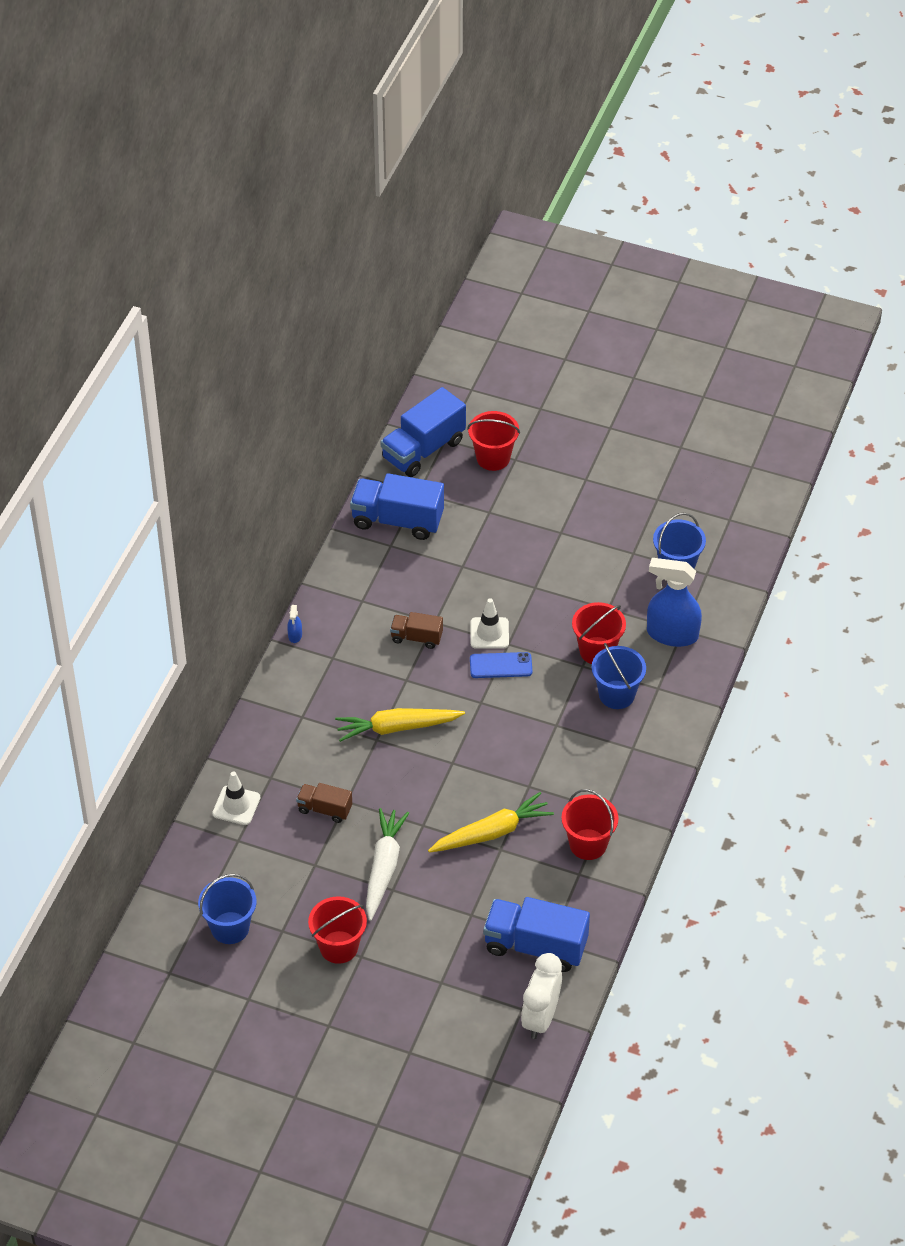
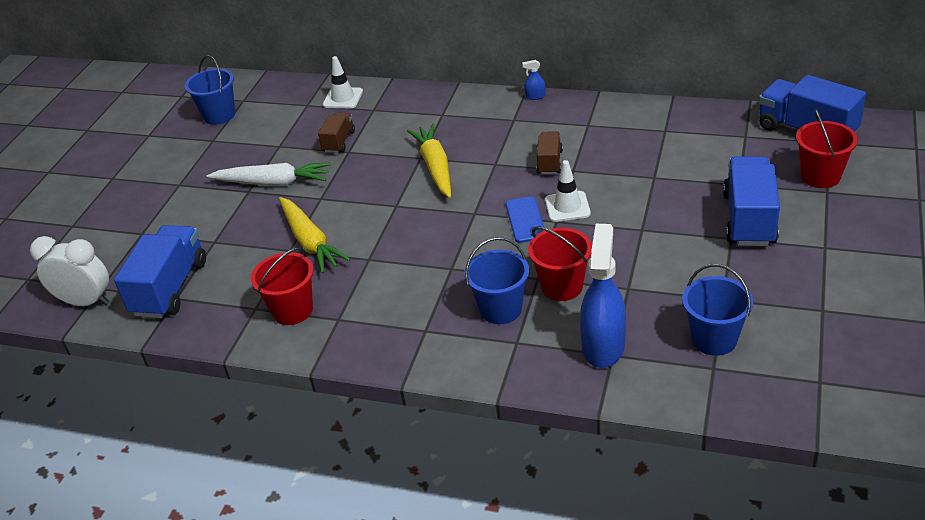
camera: 90 degrees right, 10 degrees down
(339, 947) = (190, 171): red bucket -> none
(397, 520) = (700, 129): blue truck -> blue truck (749, 219)

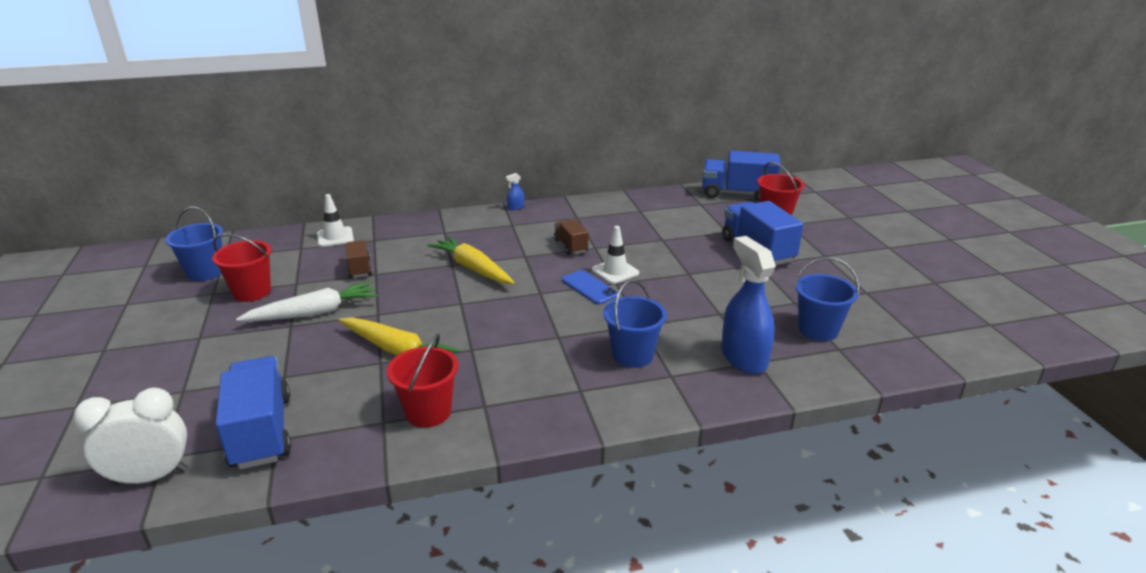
camera: 35 degrees left, 10 degrees down
(562, 286) = (667, 326): red bucket -> red bucket (252, 292)

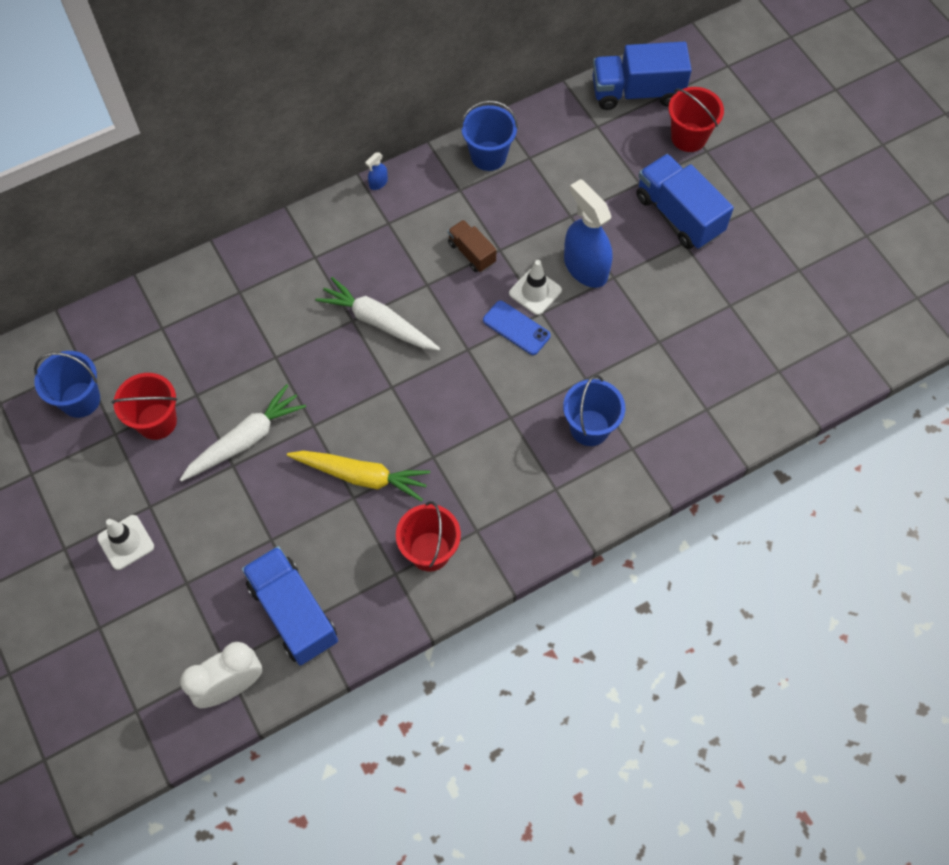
camera: 15 degrees left, 35 degrees up
(335, 237) = (190, 297): white traffic cone -> white traffic cone (126, 542)
(359, 268) = (252, 351): brown truck -> none
(472, 268) = (378, 322): yellow carrot -> white carrot
(743, 358) = (693, 406): blue spray bottle -> blue spray bottle (585, 267)
(818, 330) = (757, 345): blue bucket -> blue bucket (488, 156)

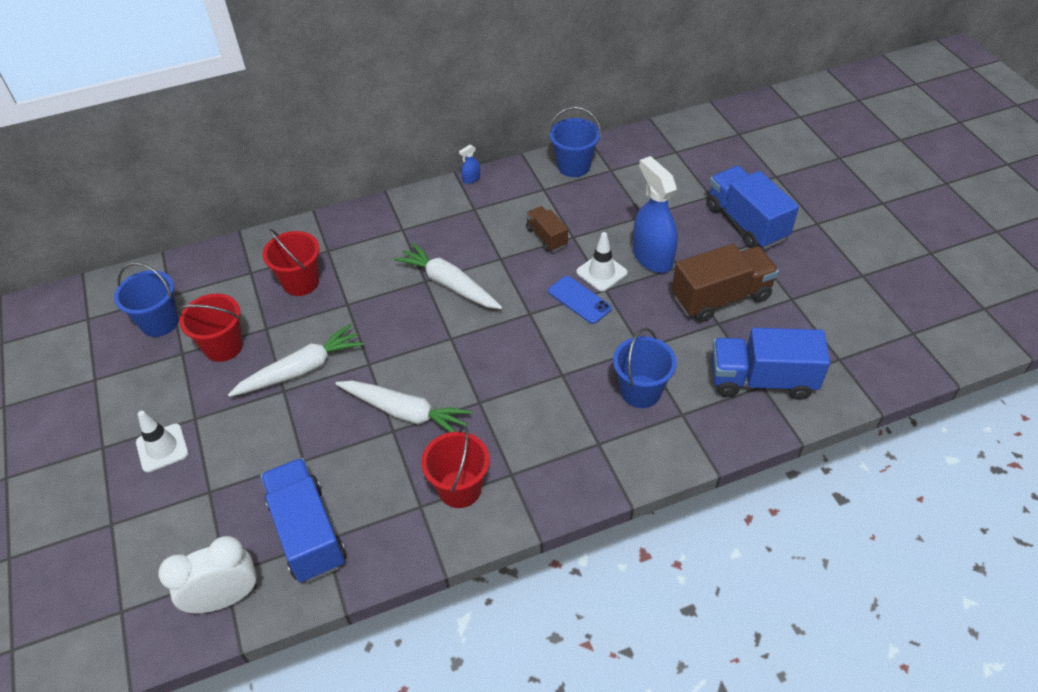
camera: 10 degrees right, 15 degrees down
(361, 476) = (405, 412): yellow carrot -> white carrot
(637, 92) = (714, 130): blue truck -> blue truck (761, 380)
(659, 311) = (721, 297): none -> brown truck
(688, 137) = (760, 165): red bucket -> red bucket (301, 282)

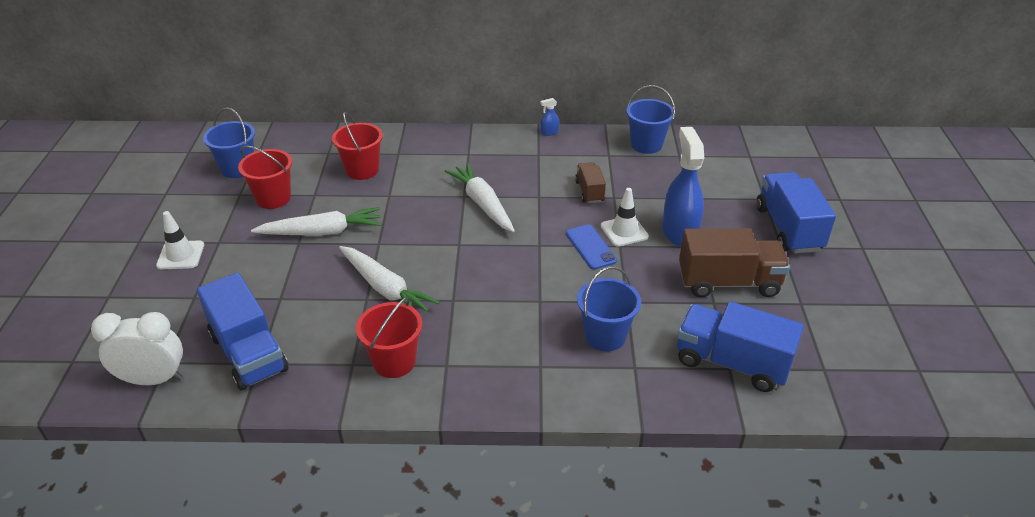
camera: 20 degrees right, 10 degrees down
(308, 532) = (248, 353): blue truck -> blue truck turned 150 degrees clockwise

